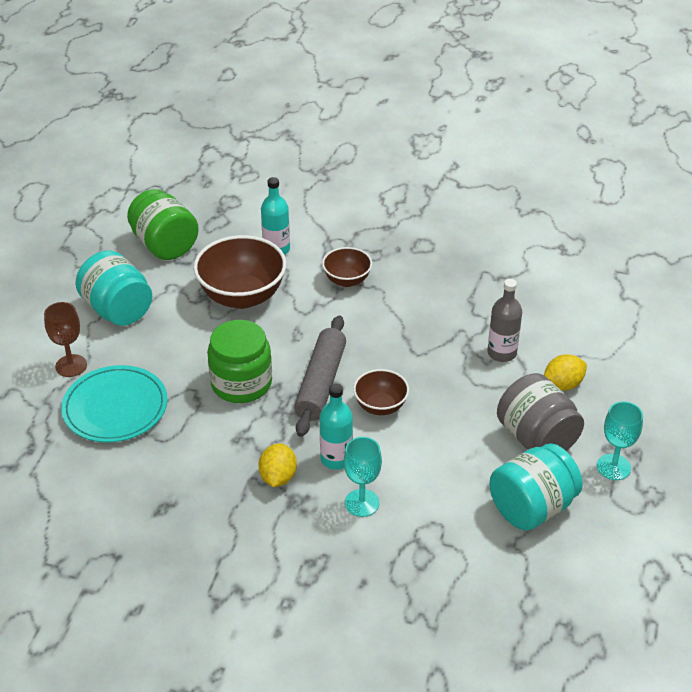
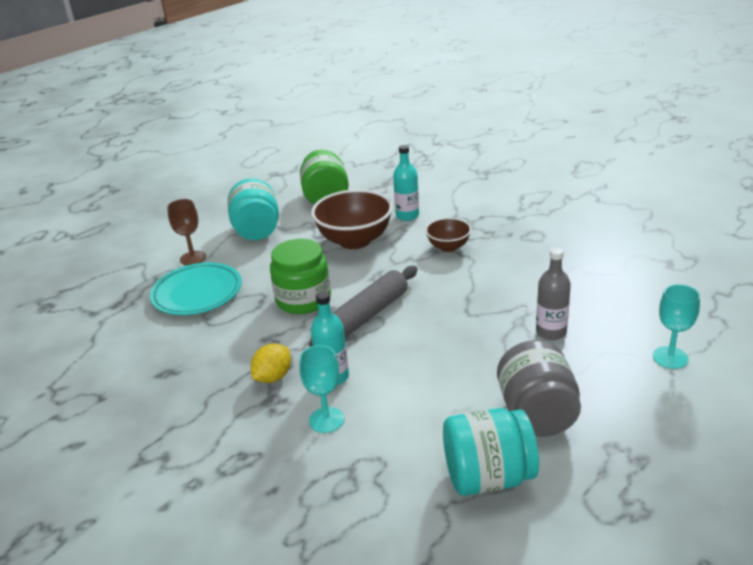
camera: 30 degrees right, 10 degrees down
(380, 406) = (404, 346): brown bowl -> none
(562, 385) = (596, 374): yellow lemon -> none
(613, 467) = (605, 466): turquoise goblet -> turquoise goblet (670, 357)

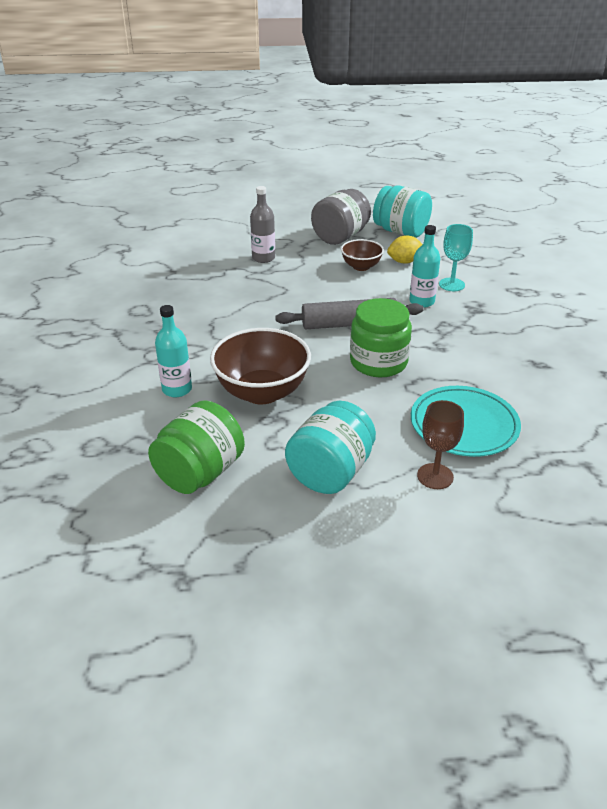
camera: 140 degrees left, 5 degrees up
(273, 377) = (461, 321): yellow lemon -> yellow lemon (404, 262)
(448, 247) = (208, 338): brown bowl -> brown bowl (361, 266)
(670, 357) = (237, 223): turquoise goblet -> none

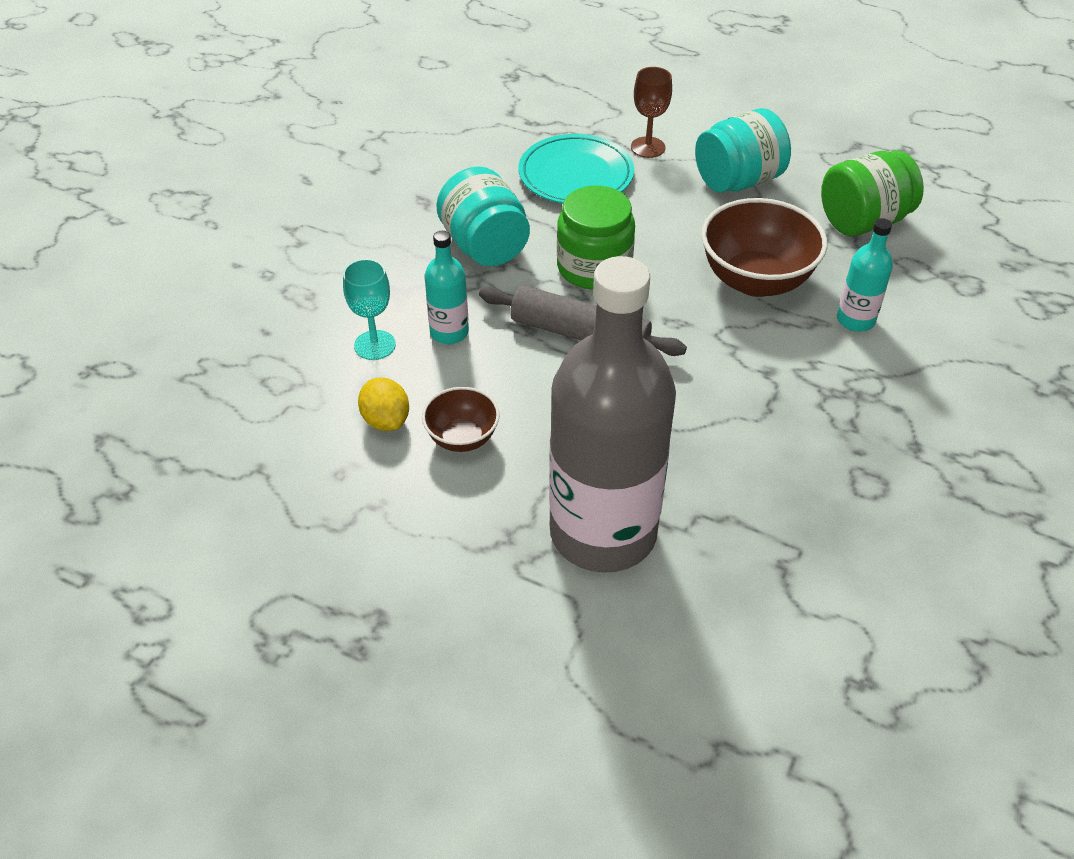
camera: 150 degrees left, 10 degrees up
(263, 258) = (603, 532): grey bottle -> grey bottle, size x2.37
(340, 237) = (423, 535): grey jar -> none
(400, 231) = (307, 501): turquoise jar -> turquoise jar (485, 246)
(404, 262) = (386, 420): yellow lemon -> yellow lemon turned 45 degrees clockwise

